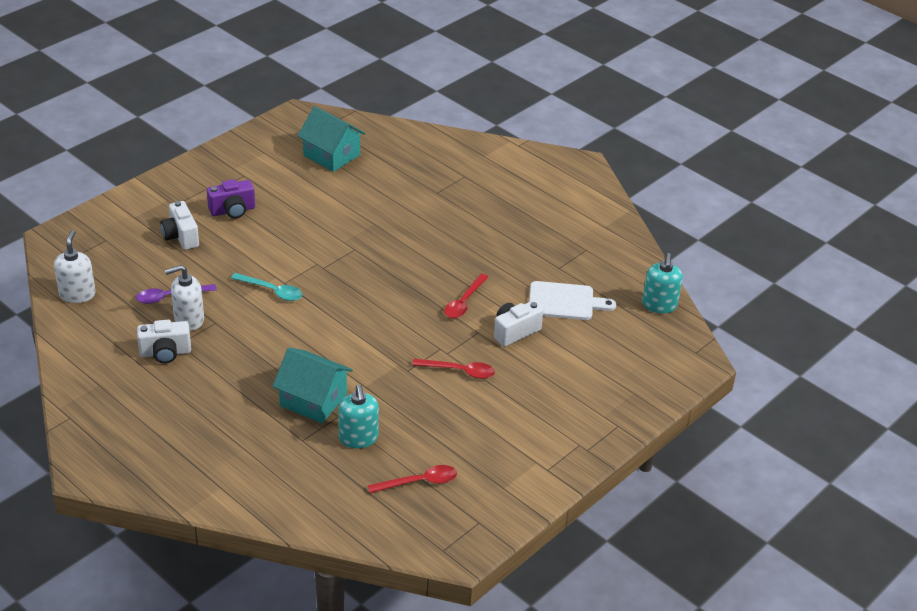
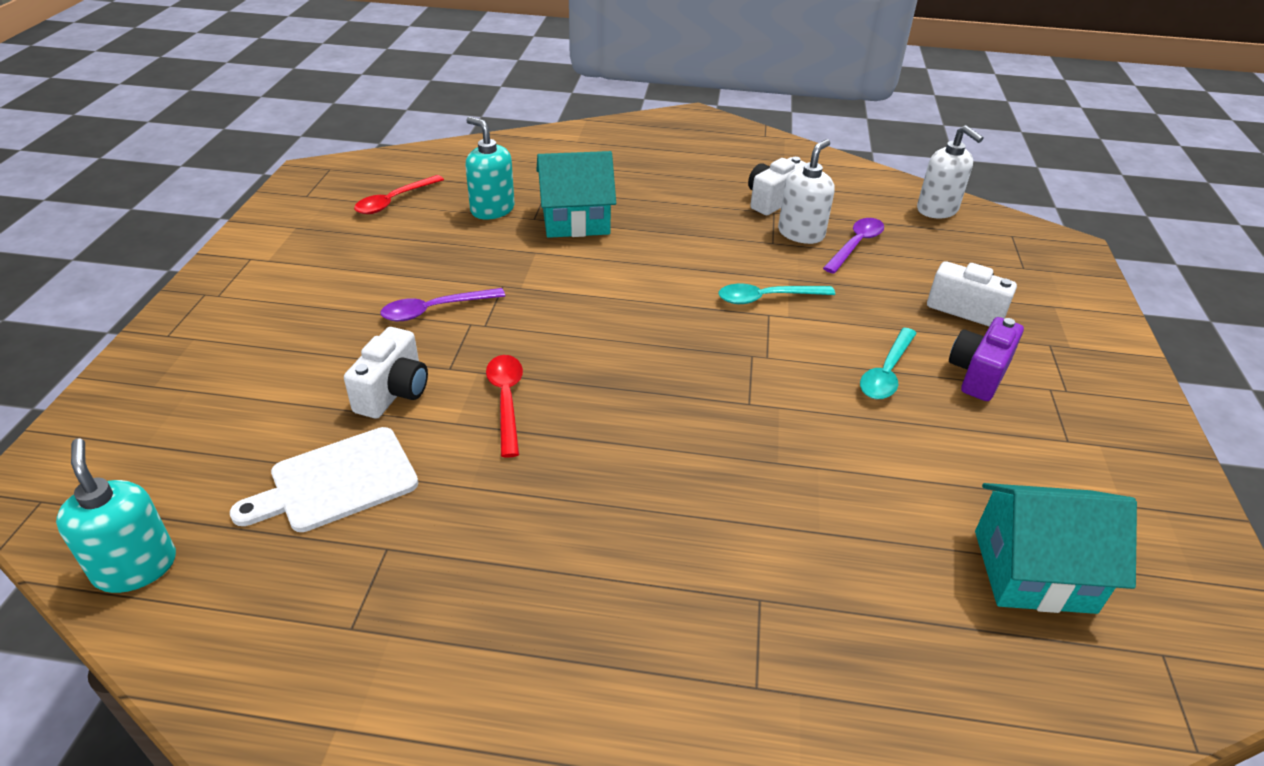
camera: 145 degrees right, 0 degrees up
(272, 231) = (886, 372): none -> turquoise spoon
(459, 371) = (435, 310): red spoon -> purple spoon

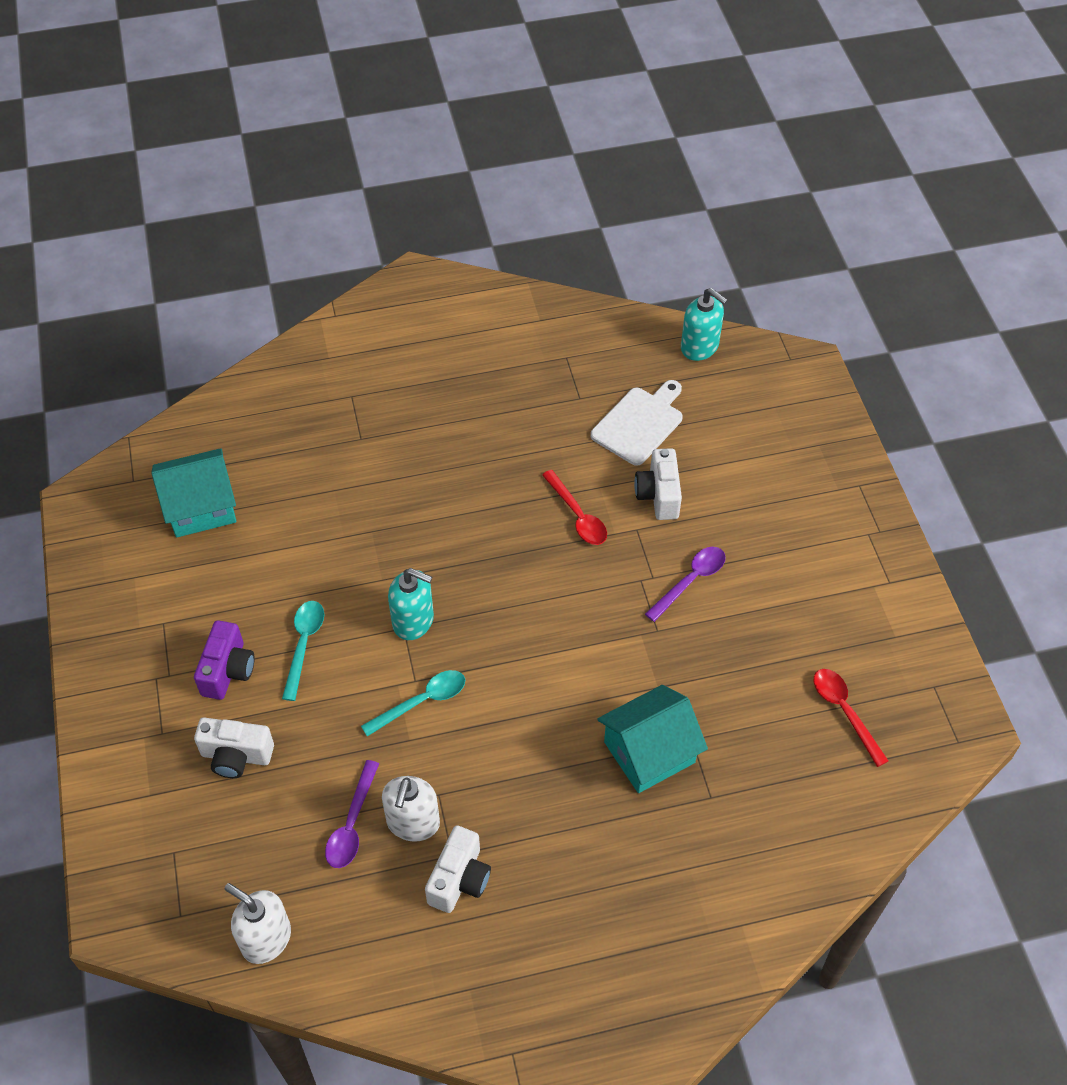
camera: 160 degrees right, 15 degrees up
(394, 201) = (844, 712): red spoon -> red spoon turned 45 degrees counterclockwise
(492, 209) = (741, 737): turquoise soap dispenser -> turquoise soap dispenser (413, 621)

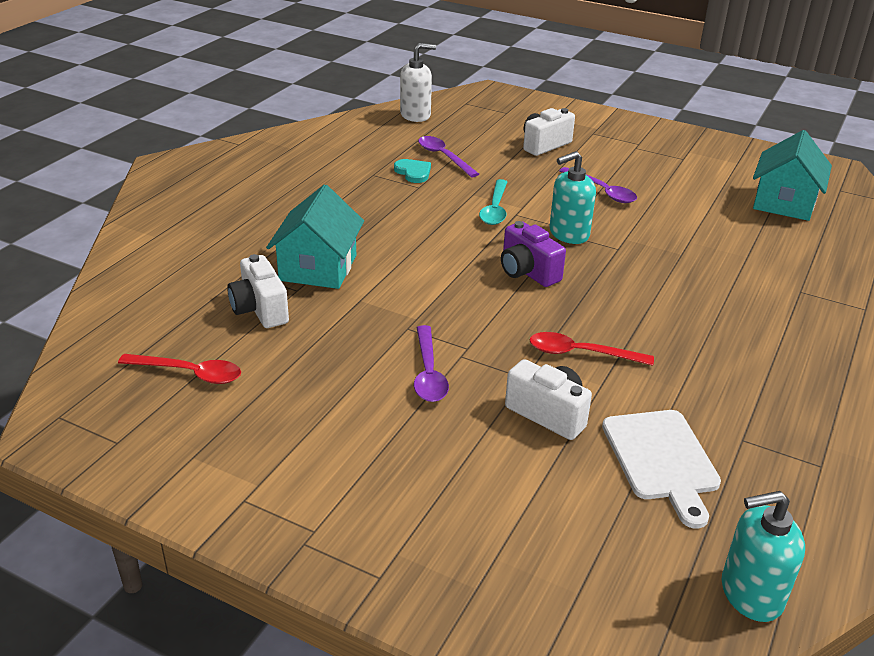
camera: 130 degrees right, 20 degrees down
(228, 671) = (614, 163): purple camera -> purple camera (527, 272)
(304, 645) = (602, 191): turquoise spoon -> purple spoon
(413, 823) = (413, 172): white soap dispenser -> turquoise heart
(459, 879) = (354, 170): white camera -> white camera (260, 310)

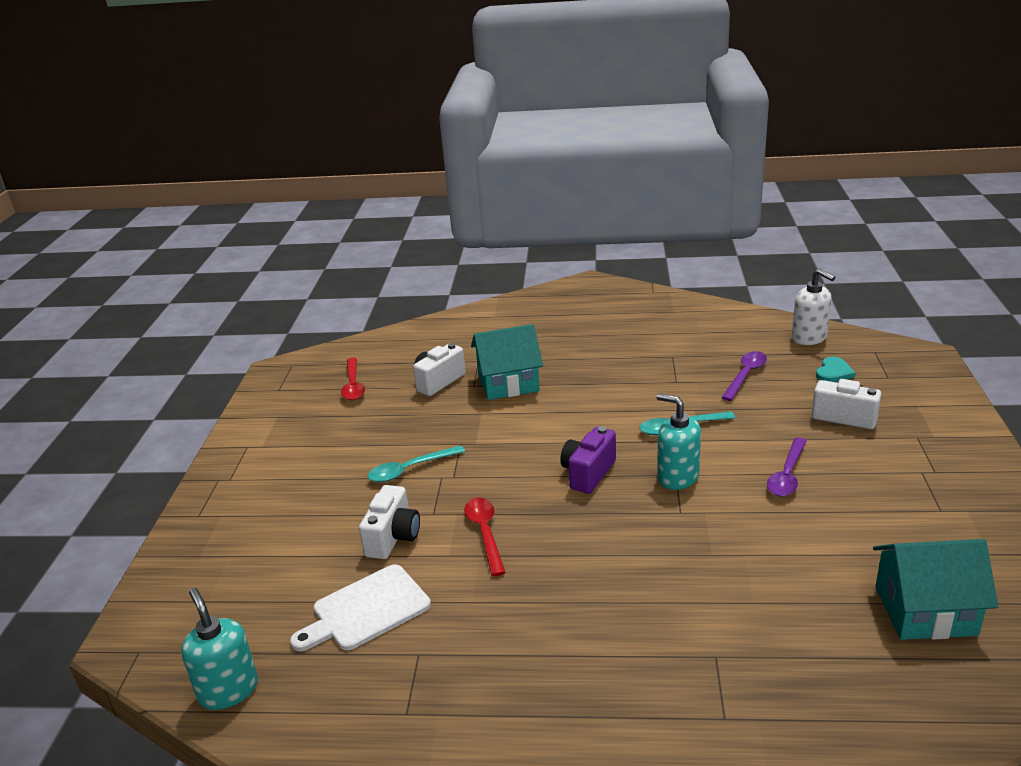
camera: 70 degrees right, 5 degrees down
(413, 172) = (698, 371): turquoise heart -> turquoise heart (833, 372)
(428, 373) = (410, 469): purple spoon -> turquoise spoon

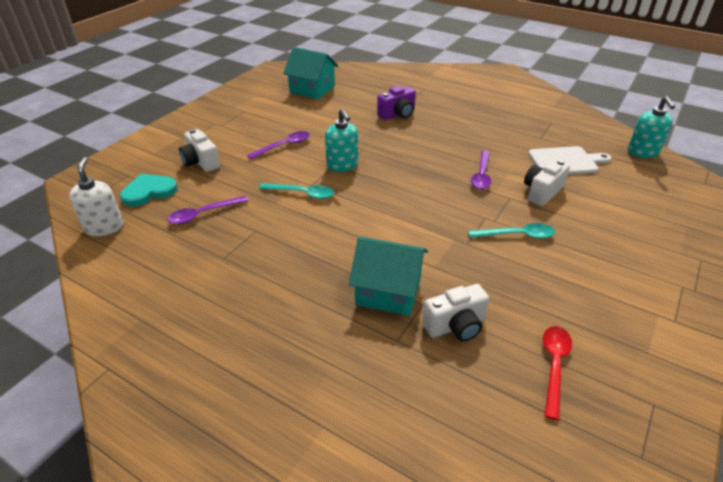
camera: 155 degrees left, 10 degrees up
(485, 533) = (481, 175): red spoon -> purple spoon
(588, 473) = (392, 186): purple camera -> purple camera (397, 114)
(833, 372) = (149, 192): turquoise heart -> turquoise heart, size x1.50

